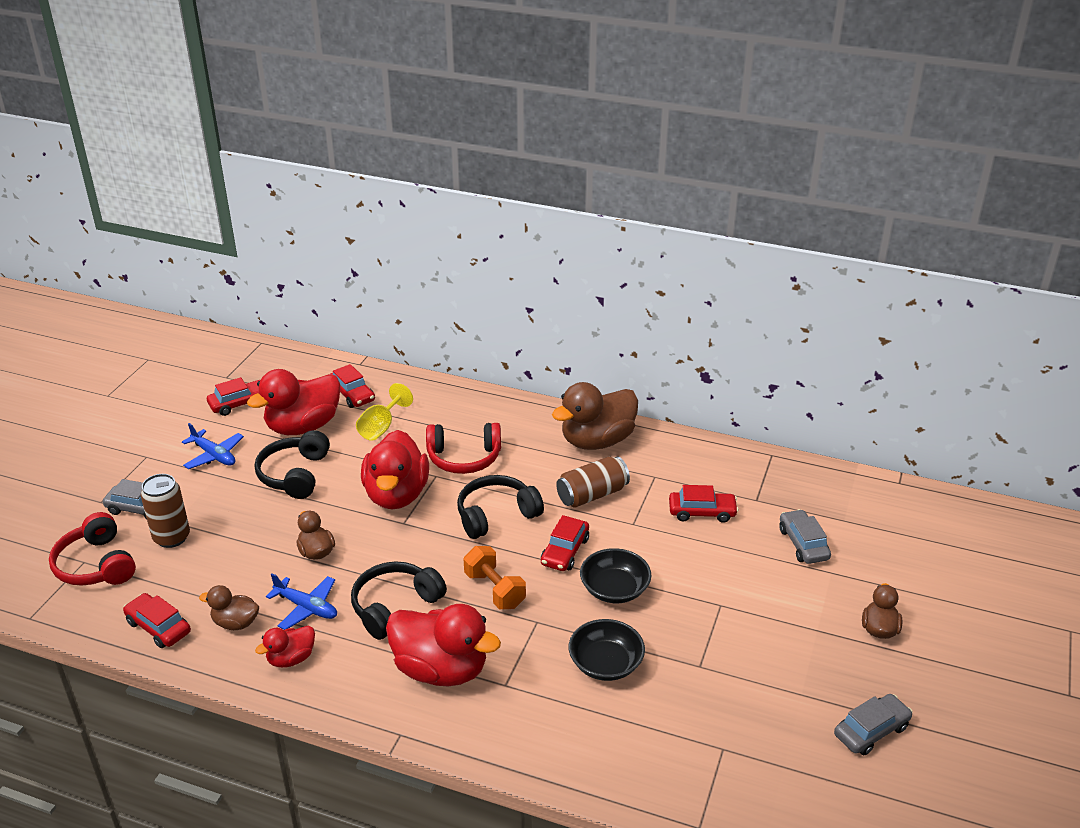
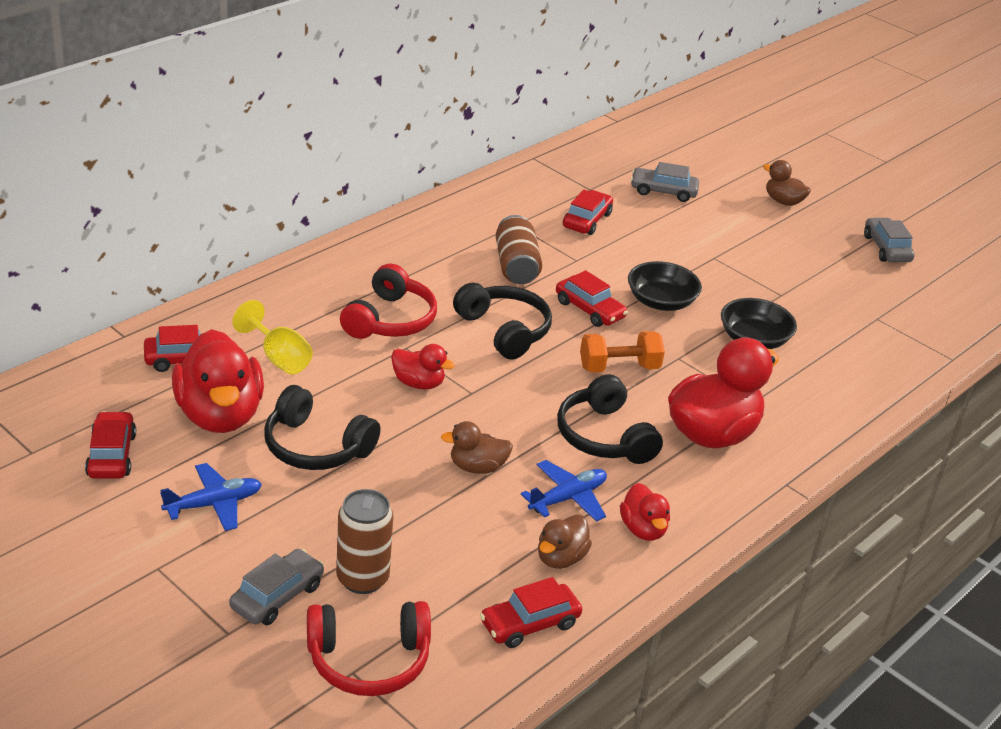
camera: 70 degrees left, 0 degrees up
(396, 495) = (418, 383): red duck -> red duck, size x0.51
(496, 515) = (504, 330): black headphones -> black headphones turned 150 degrees clockwise
(597, 441) = (432, 234): brown duck -> none

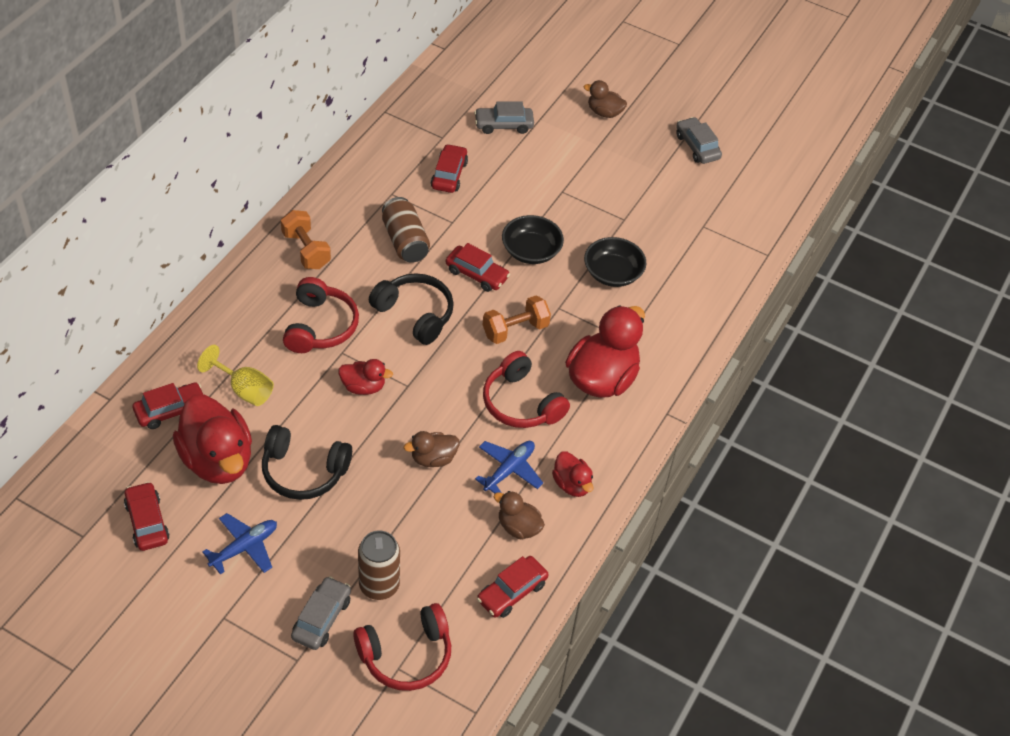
camera: 15 degrees left, 15 degrees up
(400, 253) = (306, 250): none -> orange dumbbell
(560, 558) = (518, 527): brown duck -> brown duck turned 105 degrees clockwise
(604, 437) = (521, 403): black headphones -> red headphones

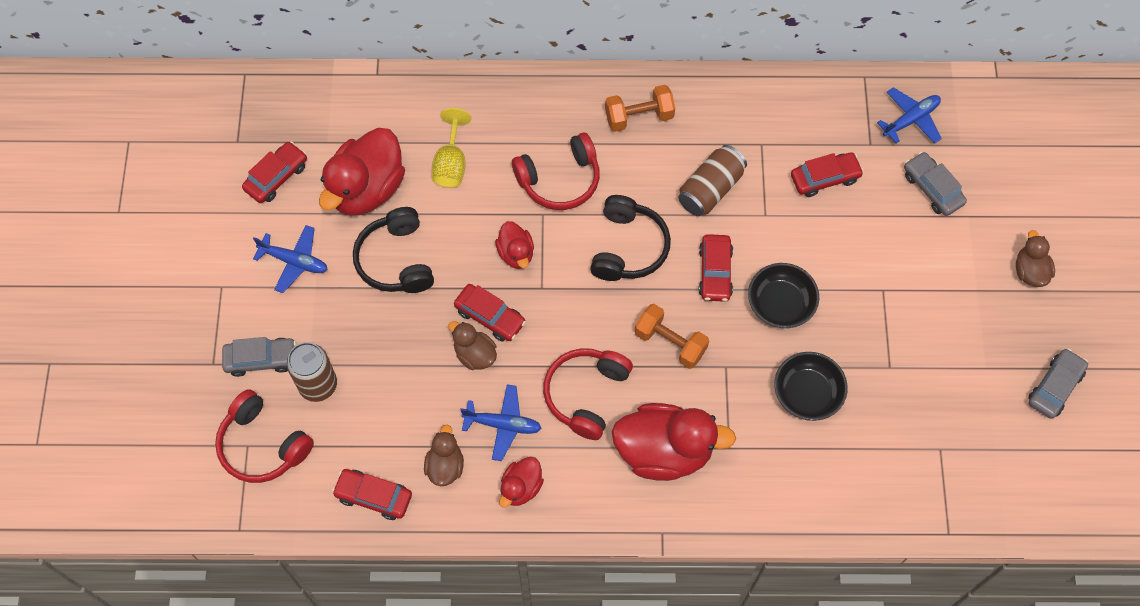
camera: 65 degrees right, 15 degrees up
(170, 410) = (394, 124): red car -> red car (490, 316)
(306, 250) = (639, 117): orange dumbbell -> orange dumbbell turned 45 degrees clockwise
(440, 107) = (911, 119): none -> blue plane

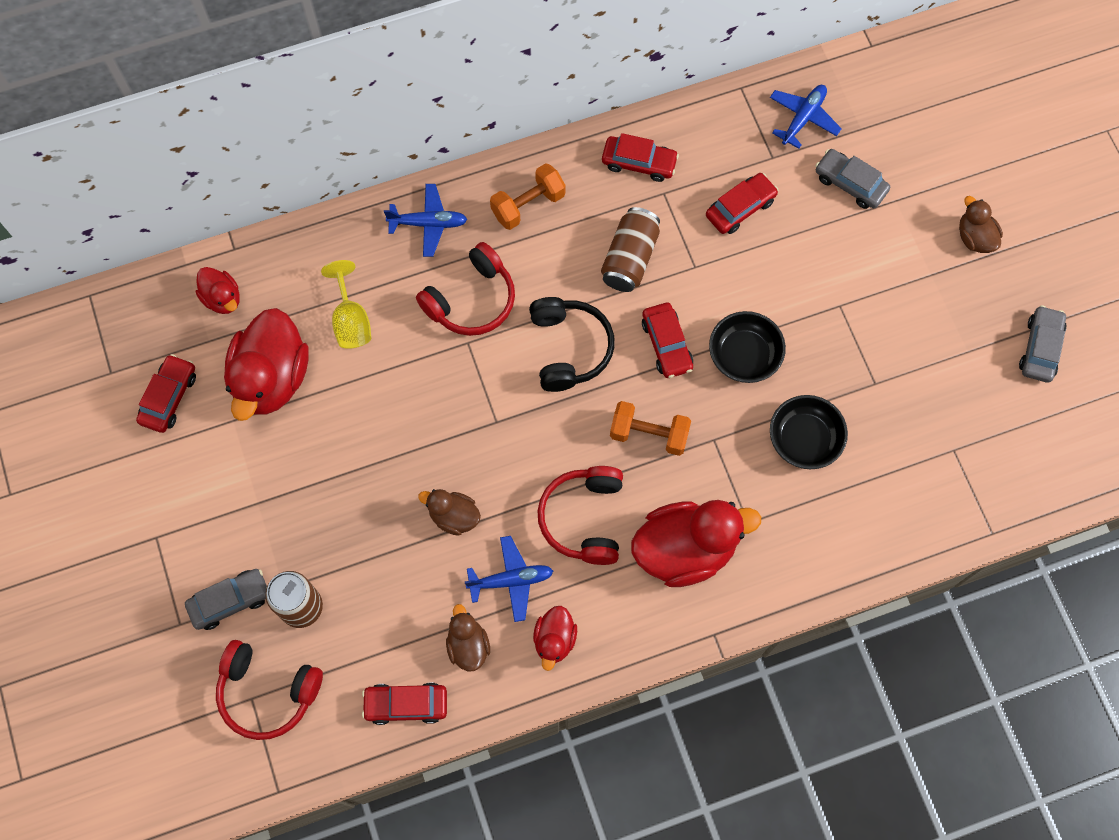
camera: 20 degrees left, 5 degrees up
(294, 261) = (224, 483): blue plane -> blue plane (428, 223)
(396, 260) = (332, 444): black headphones -> none
(490, 316) = (454, 471): red car -> red car (639, 163)
(516, 253) = (456, 394): red duck -> red duck (222, 298)

